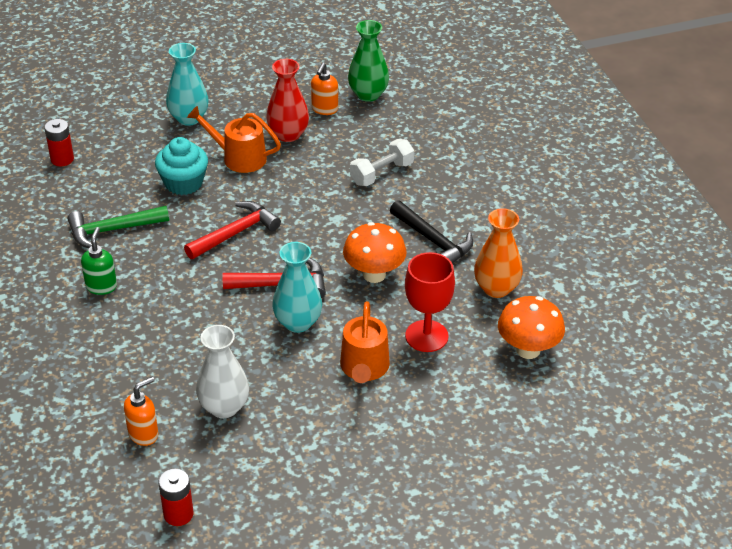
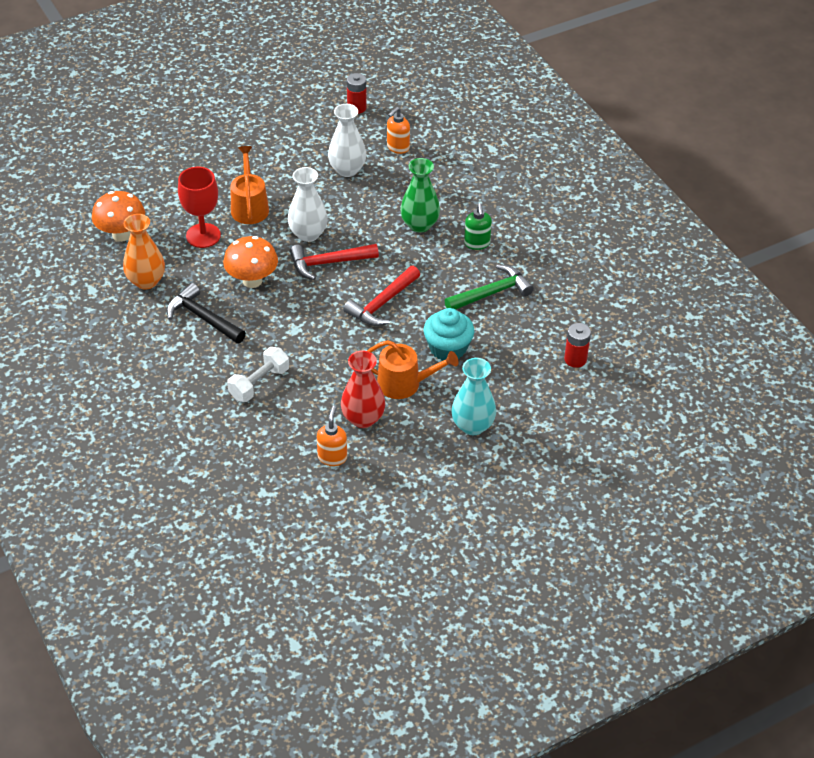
camera: 170 degrees right, 5 degrees up
(298, 322) = (308, 234): turquoise vase -> white vase
(368, 94) = (288, 485): green vase -> green vase (419, 225)

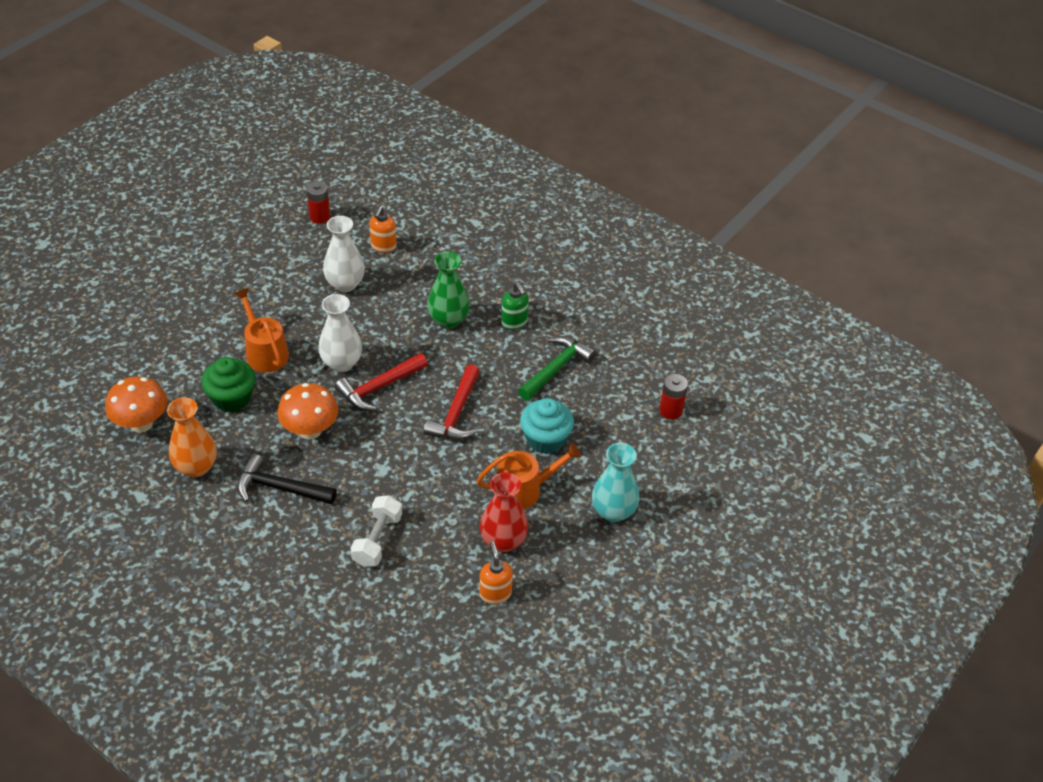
camera: 25 degrees left, 0 degrees up
(203, 235) = (232, 398): red goblet -> green cupcake

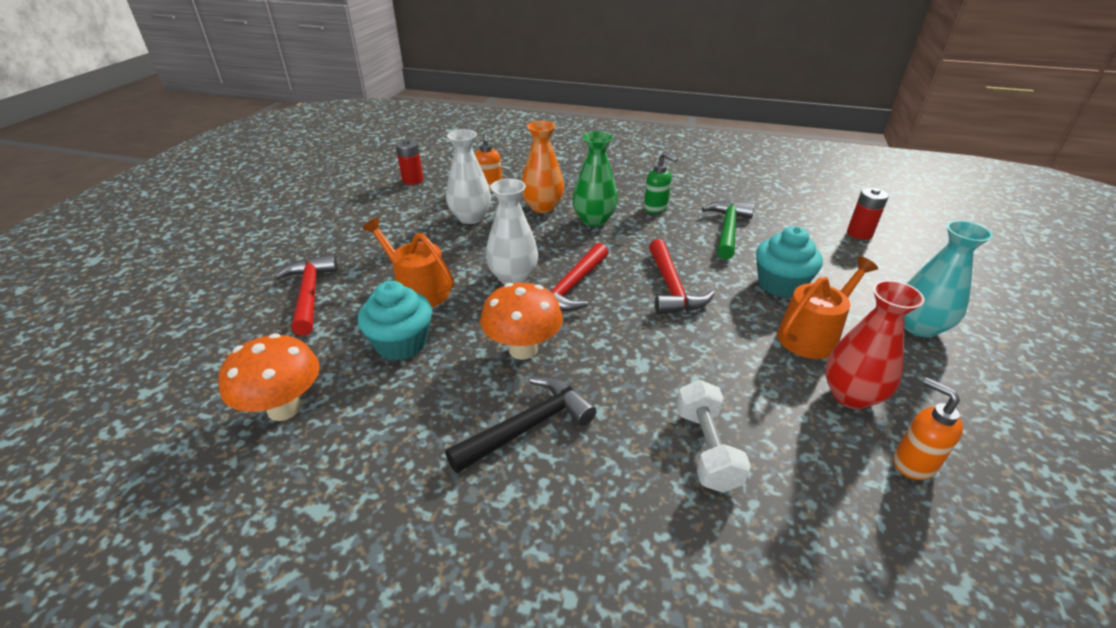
camera: 20 degrees left, 10 degrees down
(186, 331) = (310, 294): none -> red hammer
(196, 467) = (392, 438): orange vase -> orange vase (542, 207)
(232, 398) = (401, 343): green cupcake -> turquoise cupcake
(280, 488) = (528, 427): black hammer -> black hammer turned 150 degrees clockwise

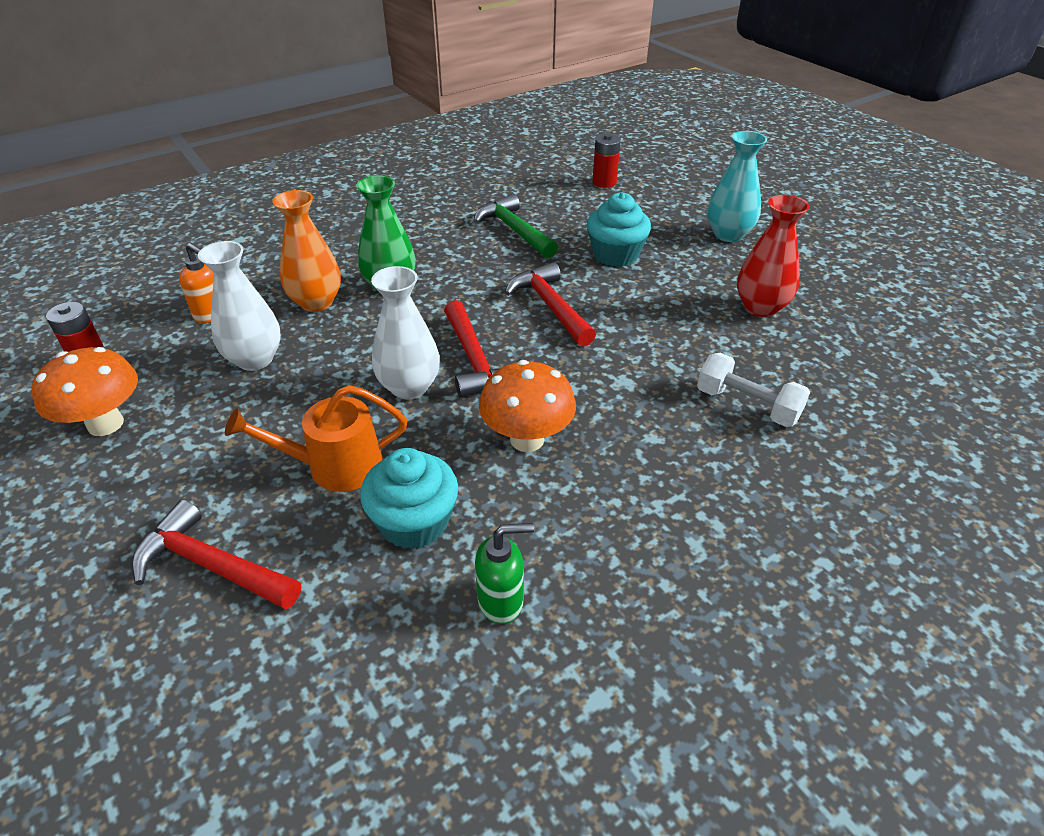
camera: 50 degrees left, 5 degrees up
(284, 408) = (412, 673): orange mushroom -> orange mushroom (105, 424)
(528, 427) = (631, 490): black hammer -> none
(656, 208) = (427, 243): green soap dispenser -> green soap dispenser (501, 601)
(671, 287) = (550, 306): red hammer -> red hammer turned 150 degrees counterclockwise
(812, 335) = (687, 281): orange watering can -> none
(913, 463) = (838, 326): orange soap dispenser -> none

